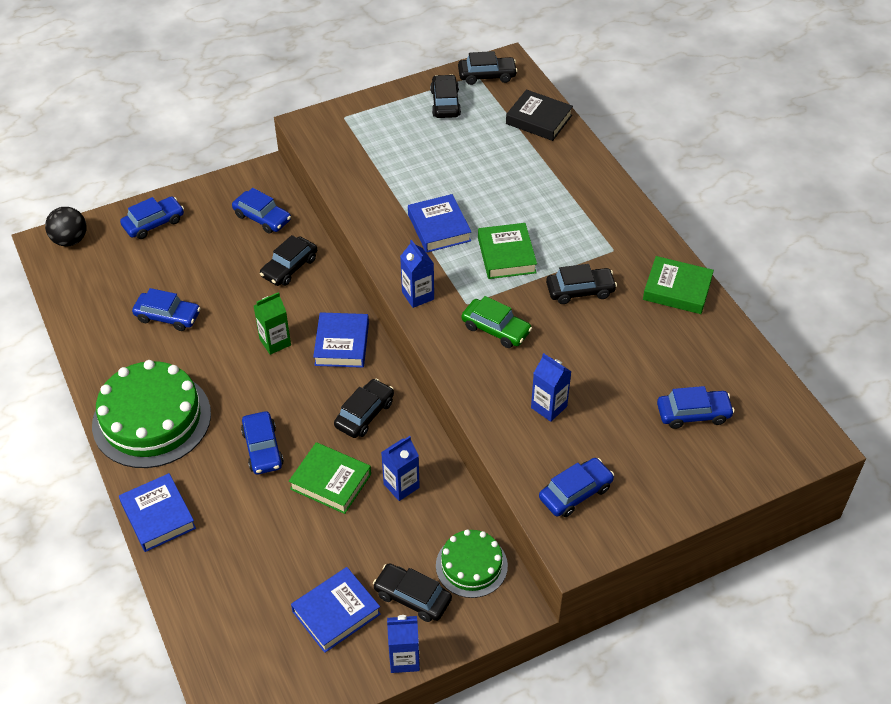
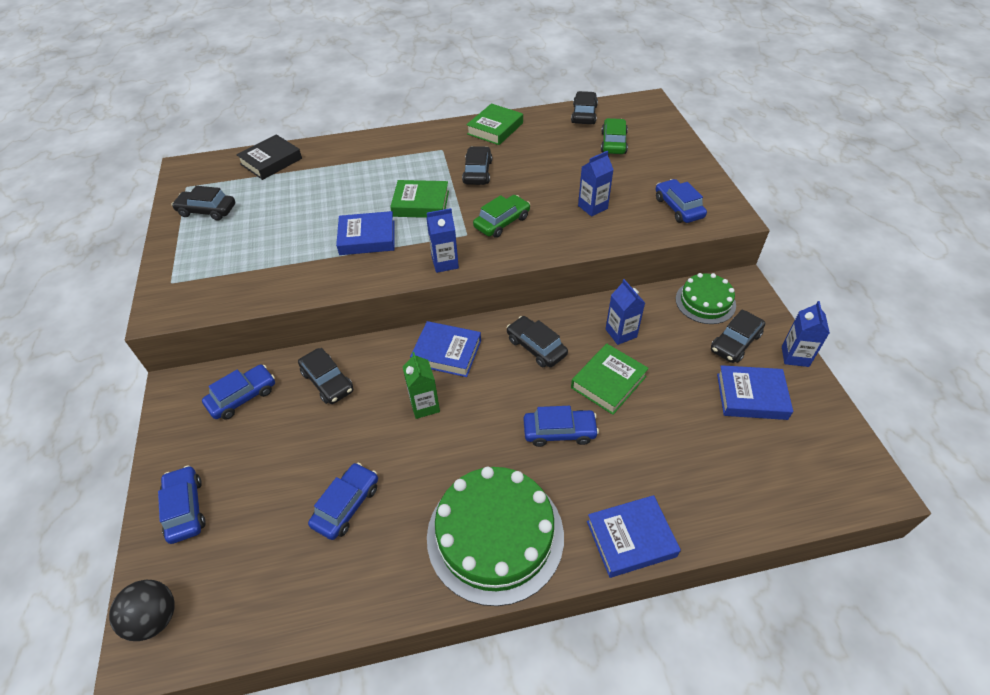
camera: 75 degrees left, 0 degrees up
(336, 612) = (751, 396): blue book -> blue book turned 60 degrees counterclockwise
(487, 76) = (191, 181): black car -> black car (584, 114)
(693, 414) = (613, 143): blue car -> green car

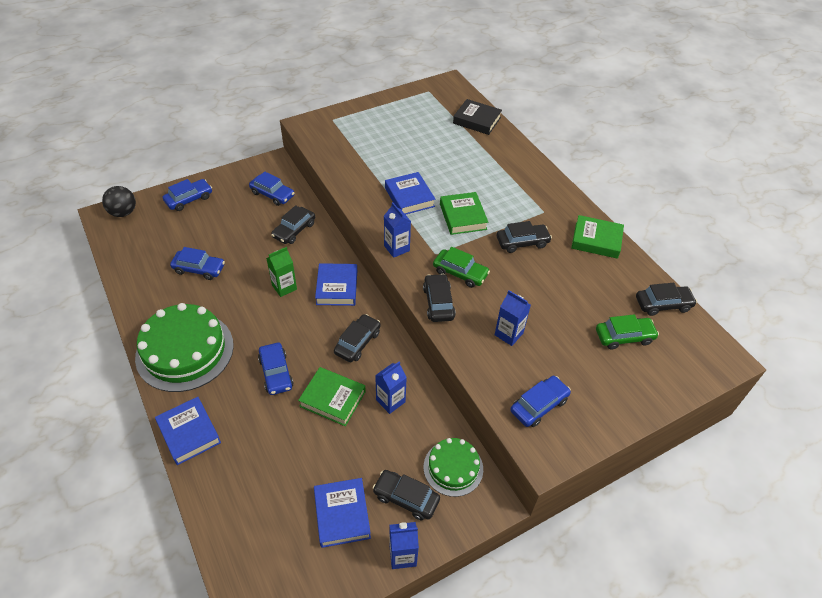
camera: 70 degrees right, 0 degrees up
(207, 211) = (407, 109): black car -> black car (438, 303)

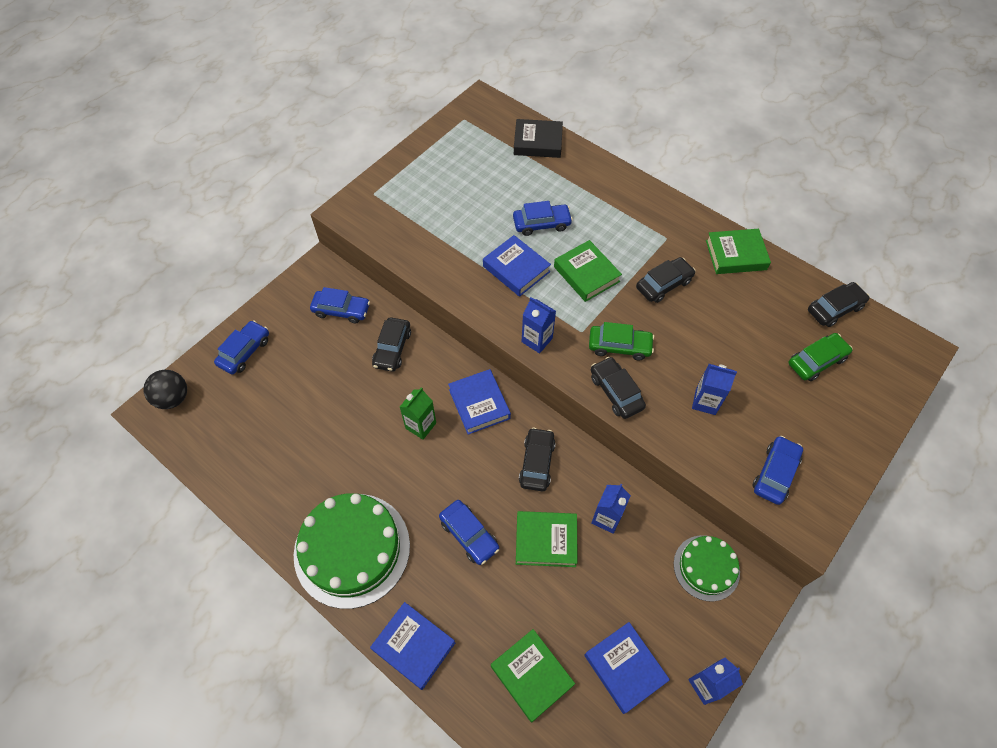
camera: 20 degrees left, 10 degrees up
(199, 269) = (309, 439): blue car -> blue car (541, 224)
(265, 489) = (531, 675): none -> green book
(406, 498) = (678, 621): black car -> none

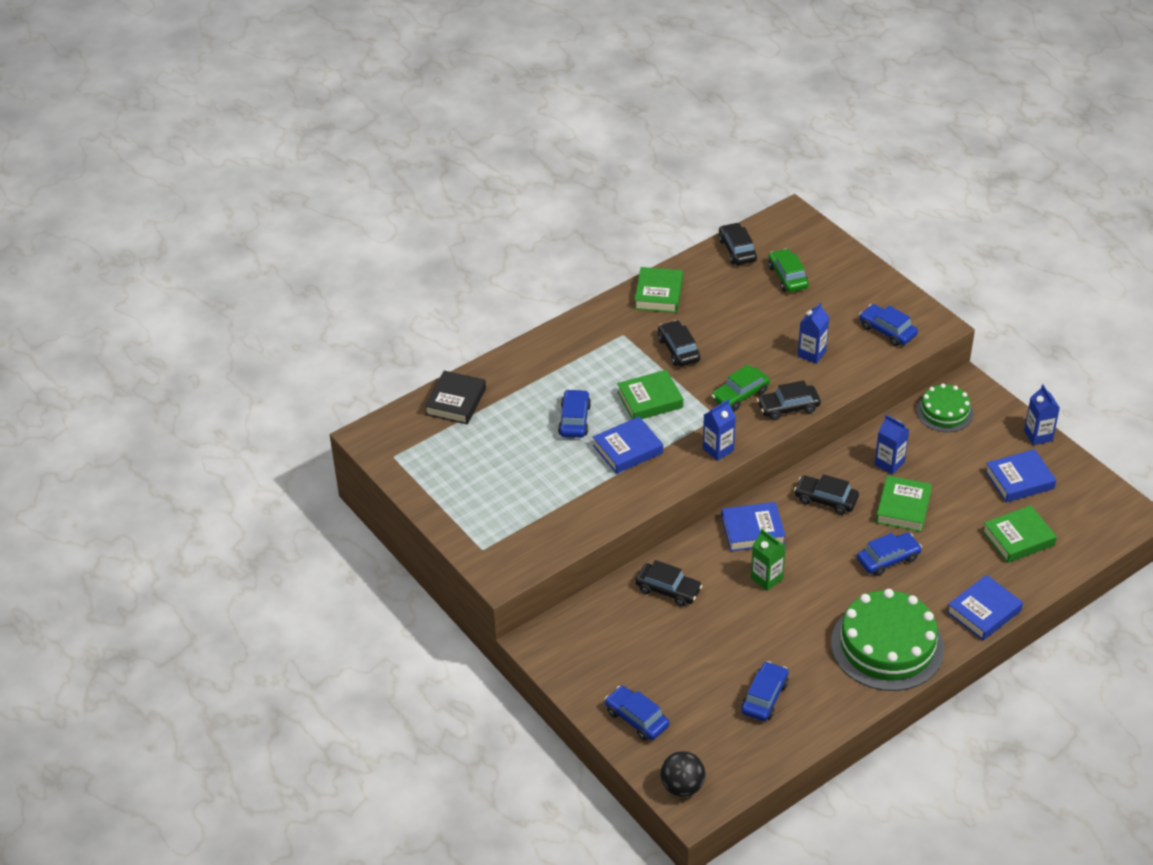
camera: 75 degrees left, 15 degrees down
(341, 310) = (604, 628): blue car -> blue car (764, 697)
(619, 346) = (740, 395): green car -> green car turned 150 degrees counterclockwise

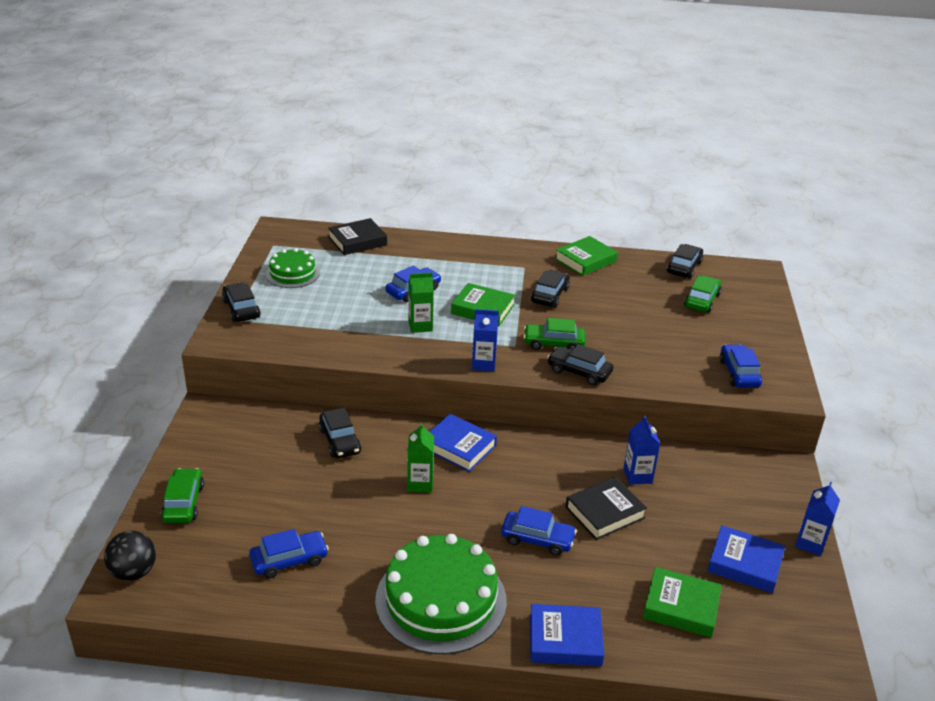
camera: 40 degrees right, 10 degrees down
(627, 449) = (420, 326): blue book -> green carton
(636, 718) = (184, 503): blue car -> green car
(811, 354) = (650, 352): blue carton -> none
(826, 499) = (547, 465): black car -> black car (241, 309)
(903, 507) = (604, 512): green book -> black book
(944, 412) = (739, 472): green cake -> green cake (292, 273)

